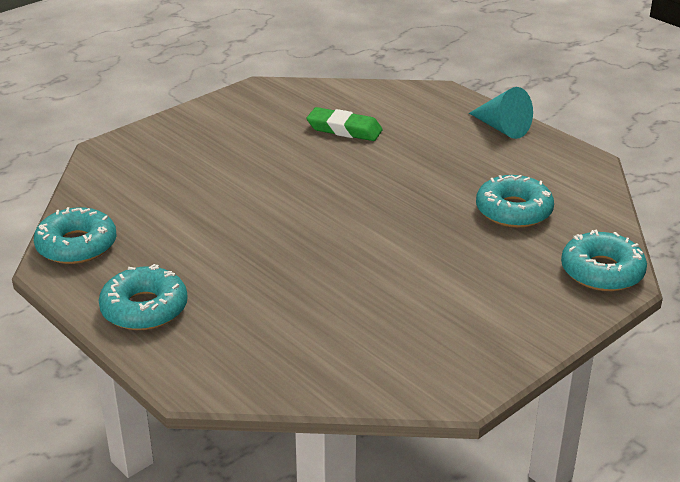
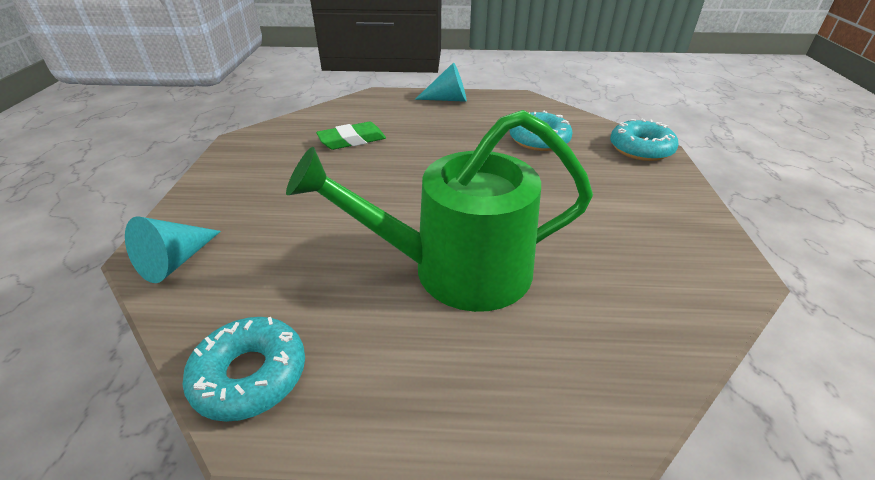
camera: 45 degrees left, 5 degrees up
(113, 162) = (176, 261): none -> turquoise cone
(144, 308) = (430, 392): turquoise donut -> none
(261, 263) = (457, 269): none -> green watering can

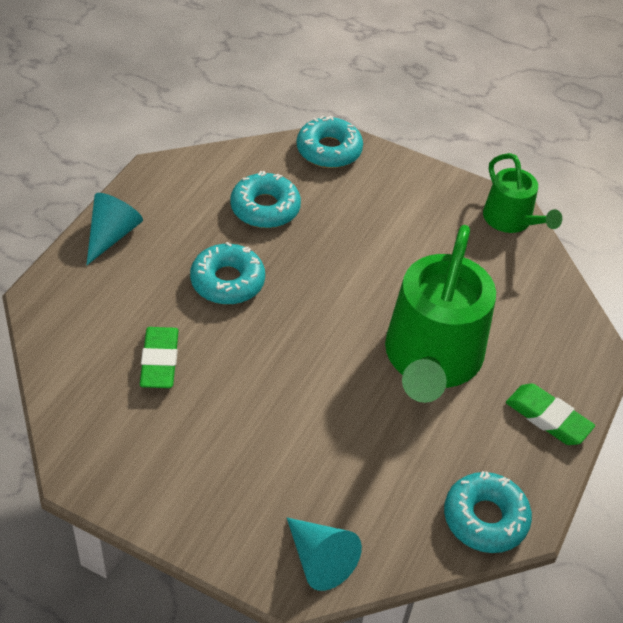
camera: 70 degrees left, 10 degrees up
(440, 401) = (548, 418): none -> green eraser
(449, 144) = (227, 281): none -> turquoise donut
(722, 279) = (511, 220): none -> green watering can

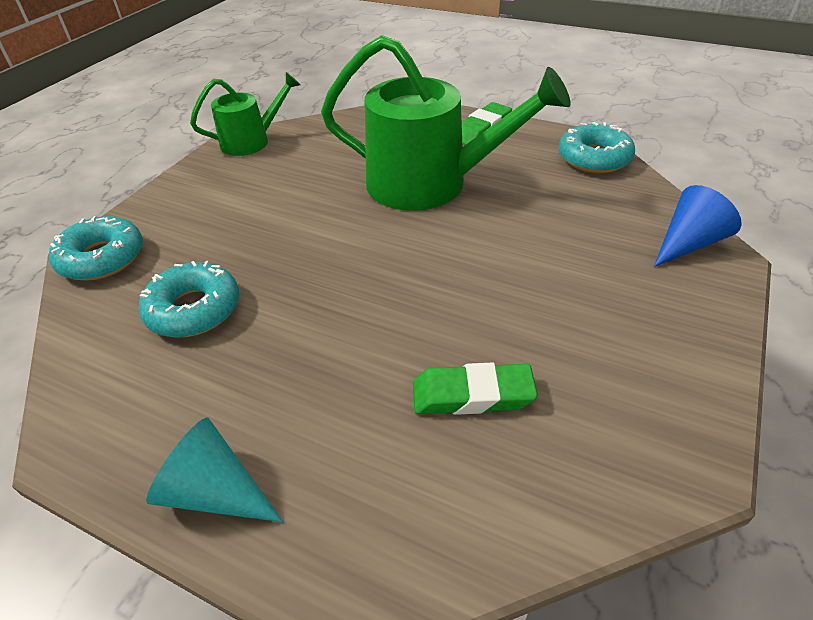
camera: 85 degrees left, 5 degrees down
(227, 281) = (325, 336): turquoise donut -> none
(319, 560) = (688, 243): turquoise cone -> blue cone

